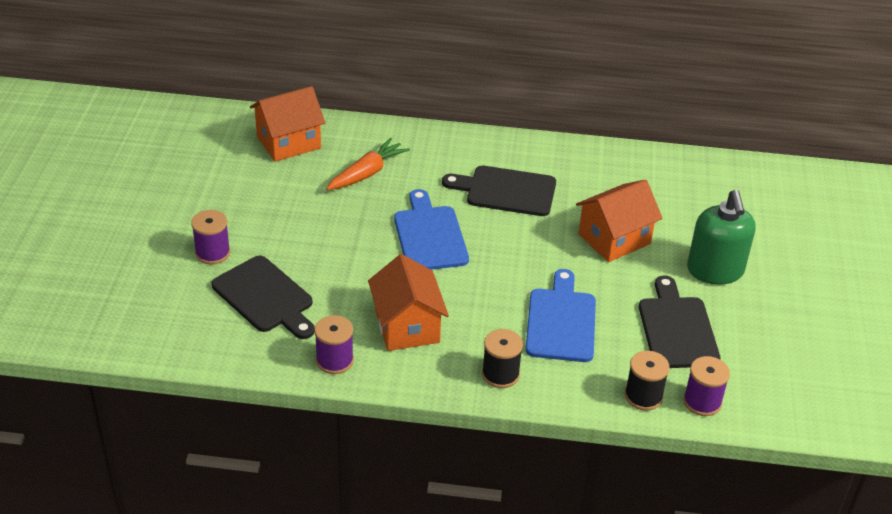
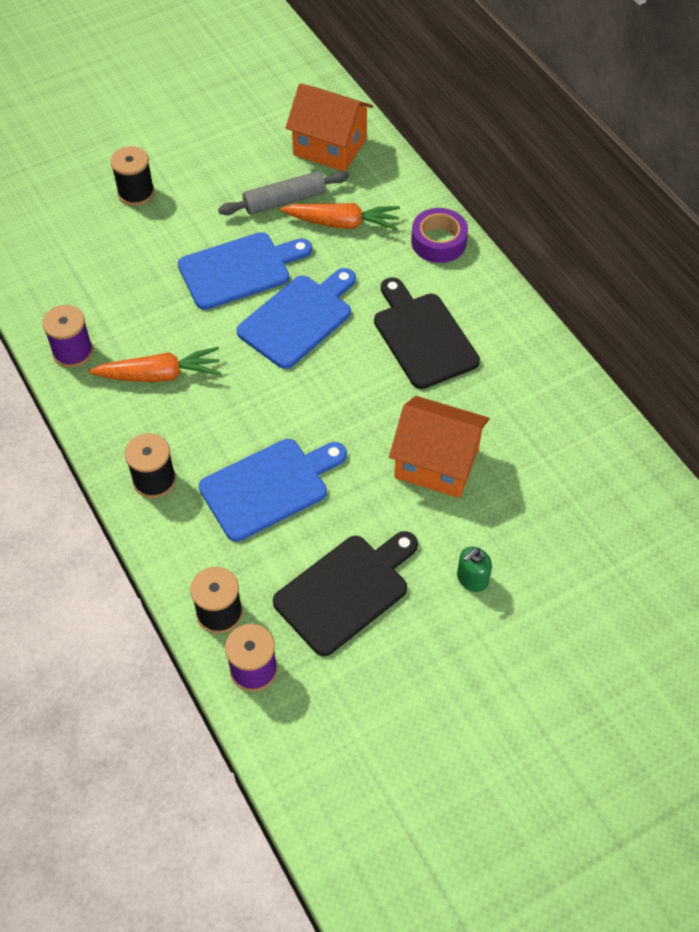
camera: 55 degrees right, 15 degrees up
(212, 253) = (136, 193): purple spool -> black spool
(265, 297) = (111, 259): black cutting board -> none
(313, 187) = (284, 201): none -> grey rolling pin
(353, 240) = (239, 270): none -> blue cutting board
(407, 326) = (159, 375): orange house -> orange carrot
(434, 142) = (438, 242): none -> purple tape
(715, 270) = (472, 579): green soap dispenser -> green soap dispenser, size x0.46

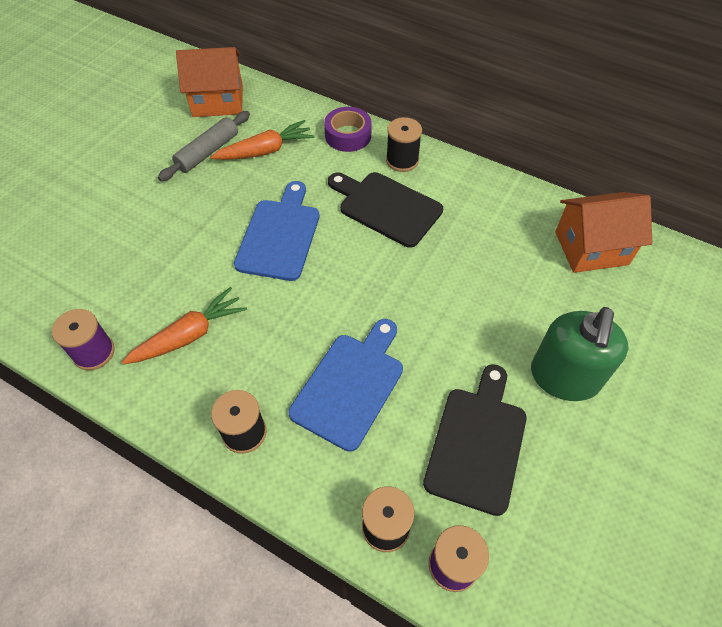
camera: 30 degrees left, 0 degrees up
(136, 193) = (74, 194): black spool -> black spool (402, 160)
(239, 270) = (205, 218): blue cutting board -> none
(436, 463) = (468, 298): orange house -> orange house (591, 248)
(472, 579) = (564, 377): green soap dispenser -> green soap dispenser, size x2.18

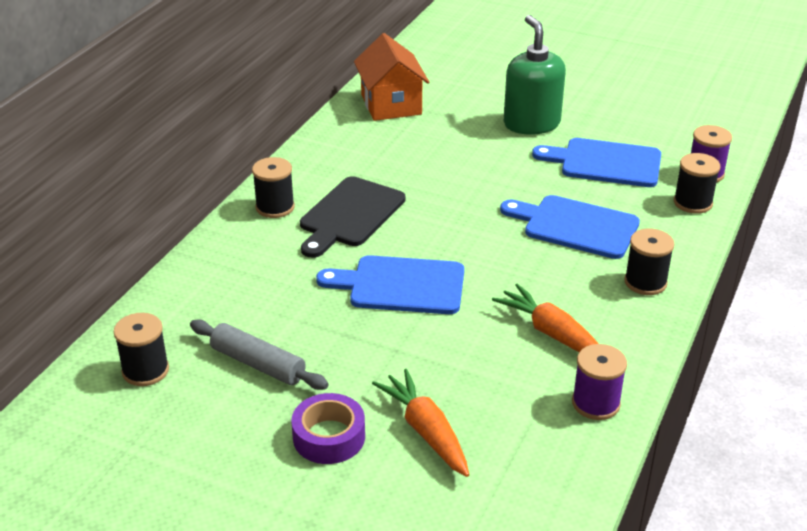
camera: 95 degrees left, 20 degrees down
(218, 101) = (145, 370): orange house -> black spool
(265, 151) = (256, 312): orange carrot -> orange carrot (426, 431)
(348, 135) = (229, 248): purple tape -> purple tape (329, 437)
(477, 443) = (605, 163): black cutting board -> blue cutting board
(564, 377) = (531, 123): green soap dispenser -> green soap dispenser turned 120 degrees counterclockwise

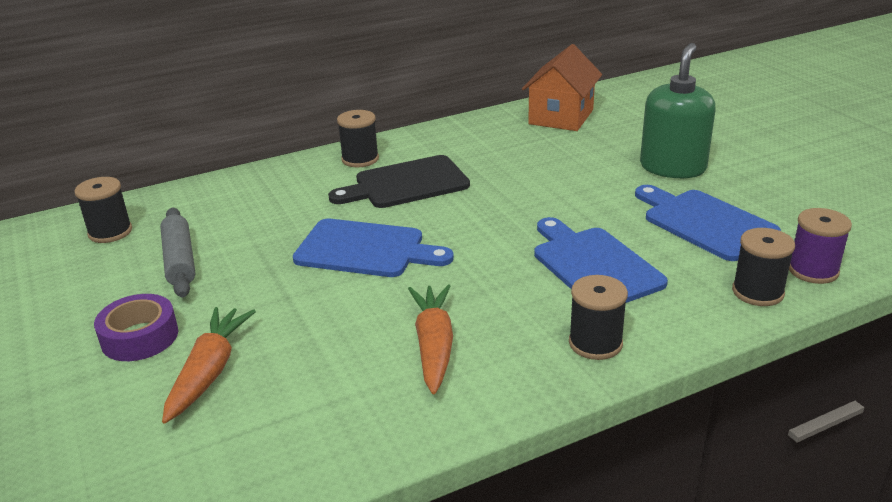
camera: 40 degrees right, 5 degrees down
(400, 285) = (366, 250): blue cutting board -> blue cutting board turned 150 degrees clockwise
(596, 403) = (381, 428): purple spool -> none

